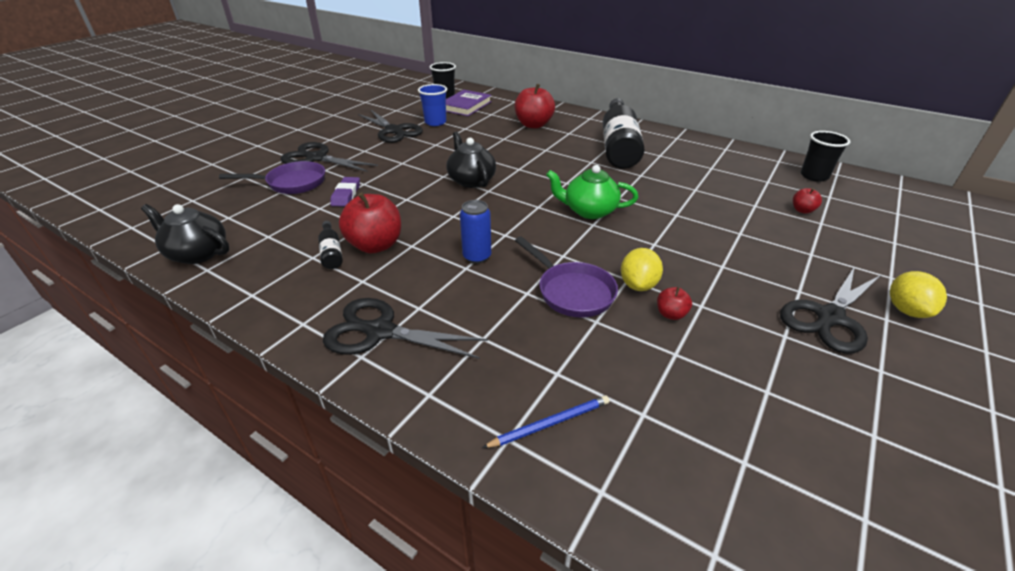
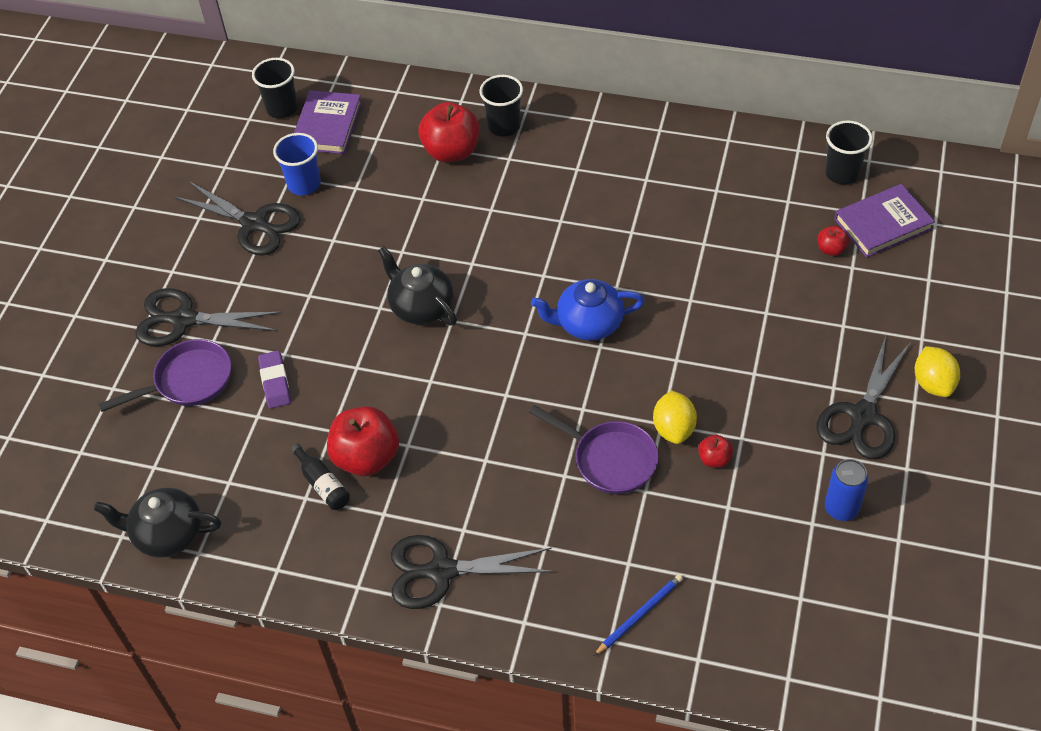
camera: 15 degrees left, 15 degrees up
(477, 256) = (490, 440): blue can -> blue can (841, 508)
(572, 121) = (504, 126): none -> black cup
(589, 211) = (588, 323): green teapot -> blue teapot
(618, 146) = (586, 173): black bottle -> none
(849, 205) = (883, 224): none -> purple book

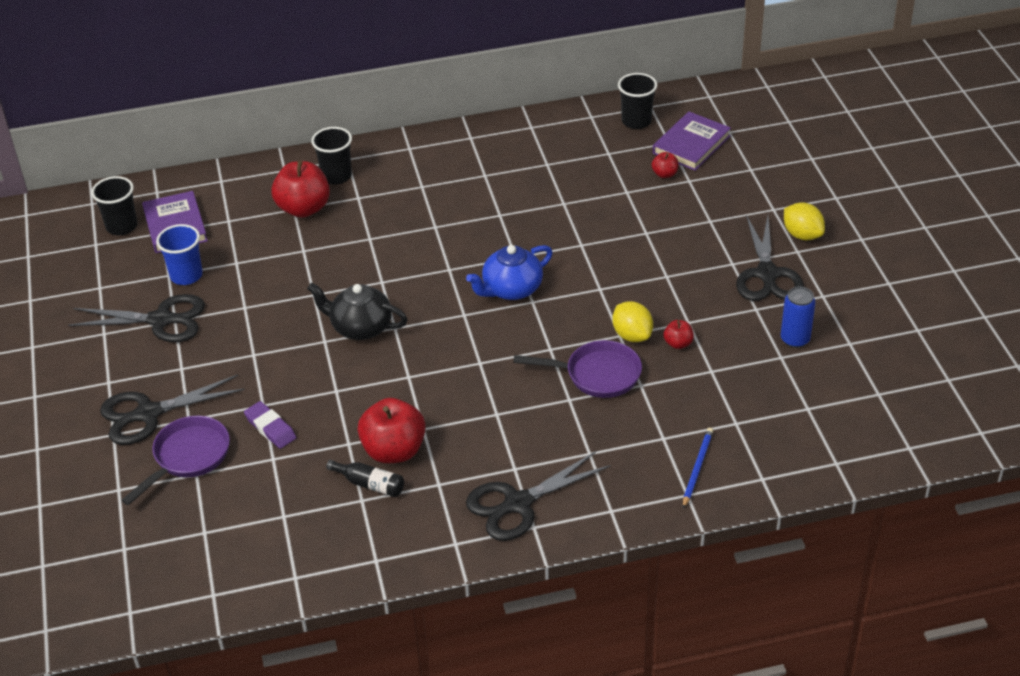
camera: 30 degrees left, 10 degrees down
(167, 534) = (256, 575): black teapot -> none

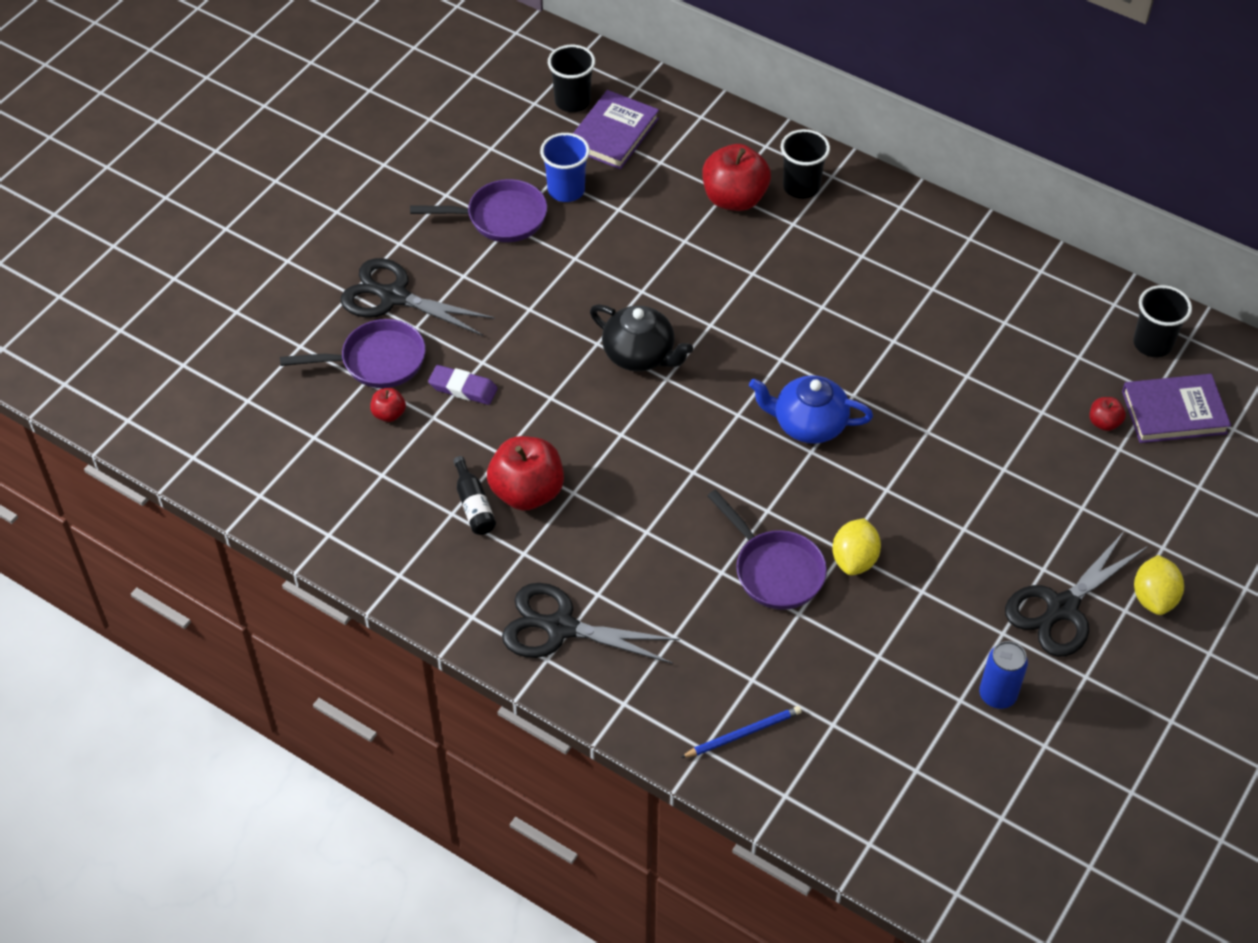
camera: 45 degrees right, 10 degrees up
(162, 320) = (500, 218): black scissors -> purple pan
(270, 428) = (463, 388): purple eraser -> purple eraser turned 75 degrees counterclockwise
(360, 327) = (640, 354): black teapot -> black teapot turned 150 degrees clockwise
(678, 343) = (884, 603): red apple -> red apple (389, 414)

